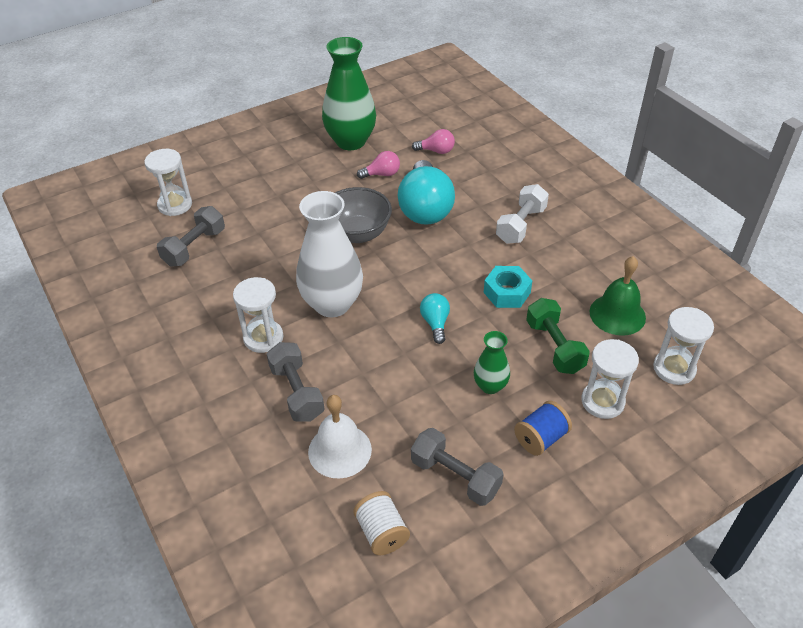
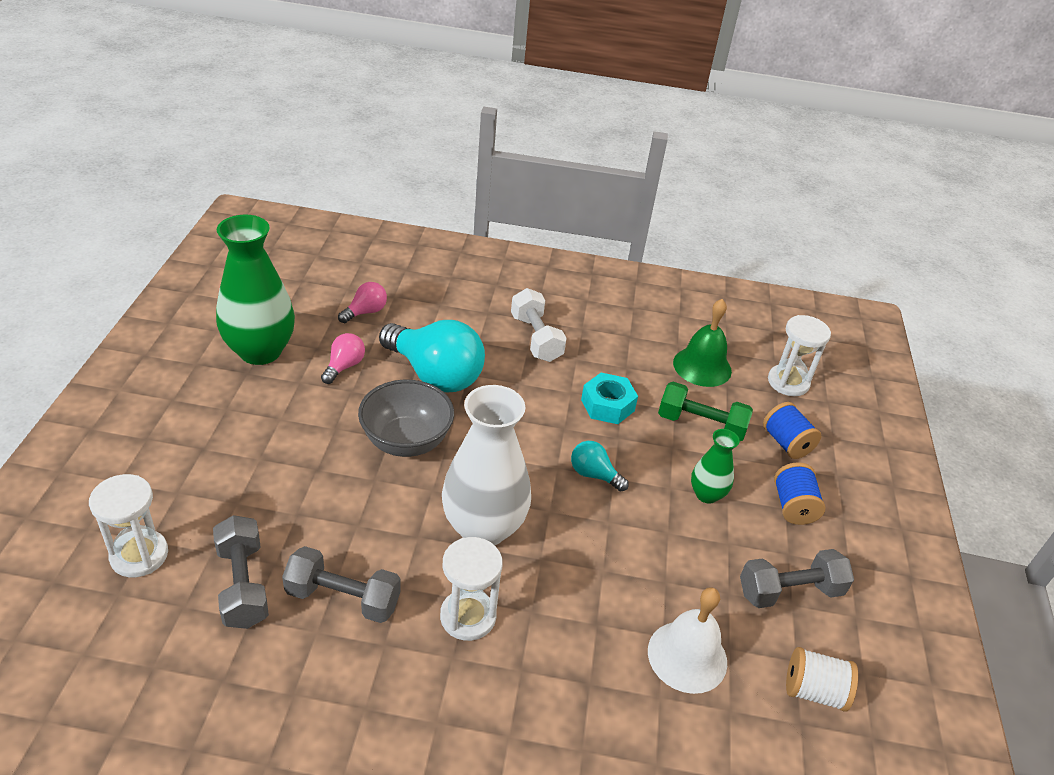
camera: 55 degrees left, 5 degrees down
(297, 392) = (576, 639): grey dumbbell -> grey dumbbell (343, 598)
(602, 401) = (786, 443): white hourglass -> blue spool

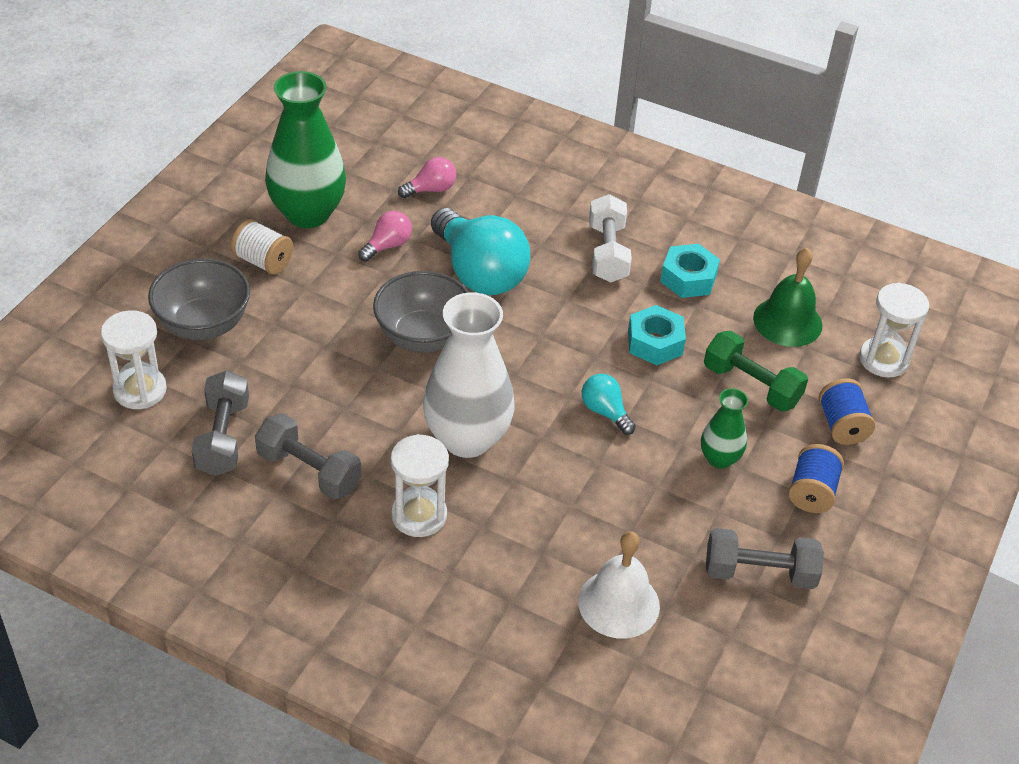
camera: 20 degrees right, 5 degrees up
(189, 474) = (203, 324): none -> grey bowl
(609, 347) = (688, 278): none -> turquoise nut
(814, 691) = (733, 667): white spool -> white spool (263, 261)

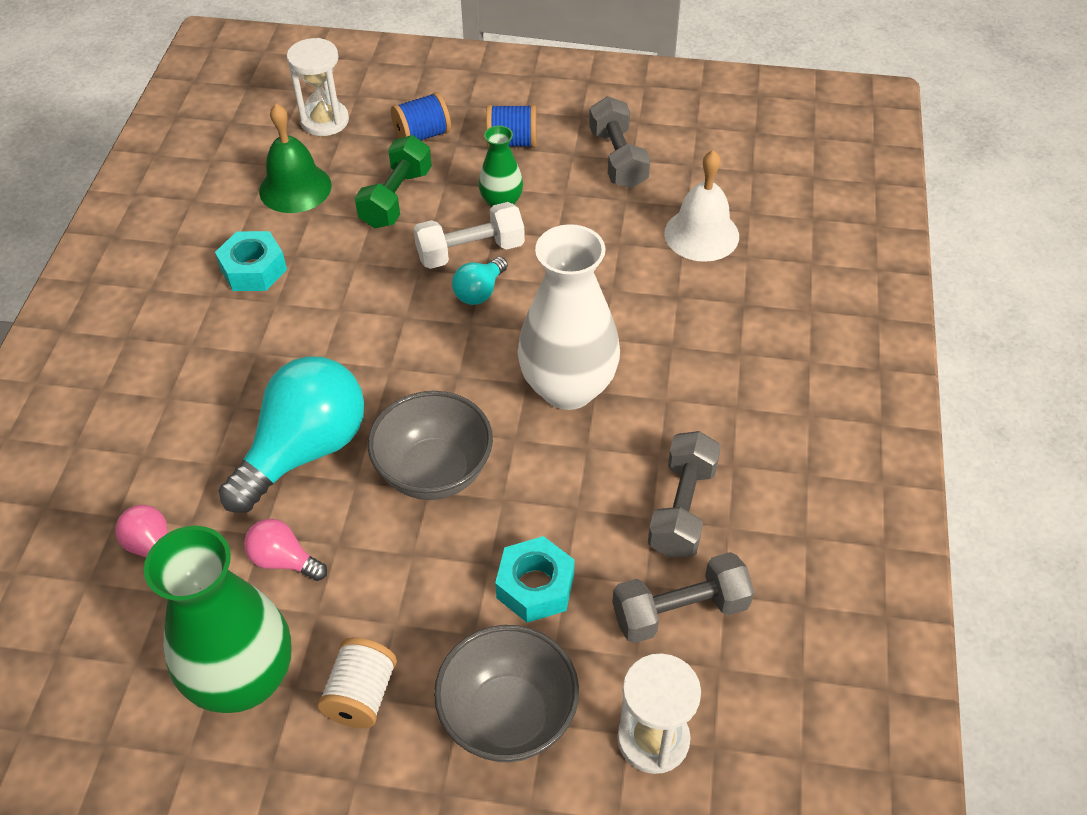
camera: 105 degrees left, 5 degrees up
(419, 515) = (687, 396): white hourglass -> none
(607, 253) = (231, 343): white dumbbell -> white dumbbell (470, 251)
(655, 343) = (364, 276): turquoise nut -> turquoise nut (535, 586)

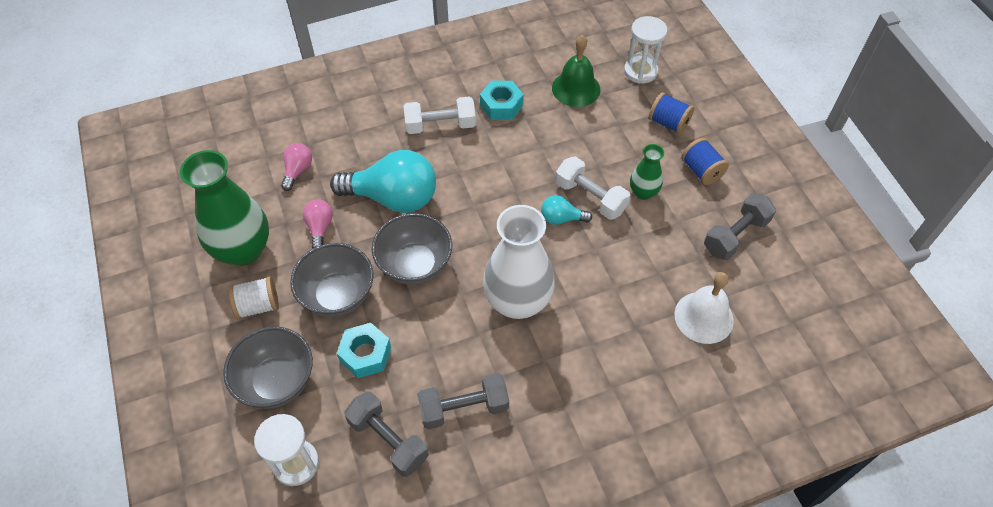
camera: 60 degrees right, 5 degrees up
(227, 346) = (440, 125): none -> white dumbbell
(396, 198) = (605, 138): green dumbbell -> none
(418, 583) = (338, 295): none -> grey bowl

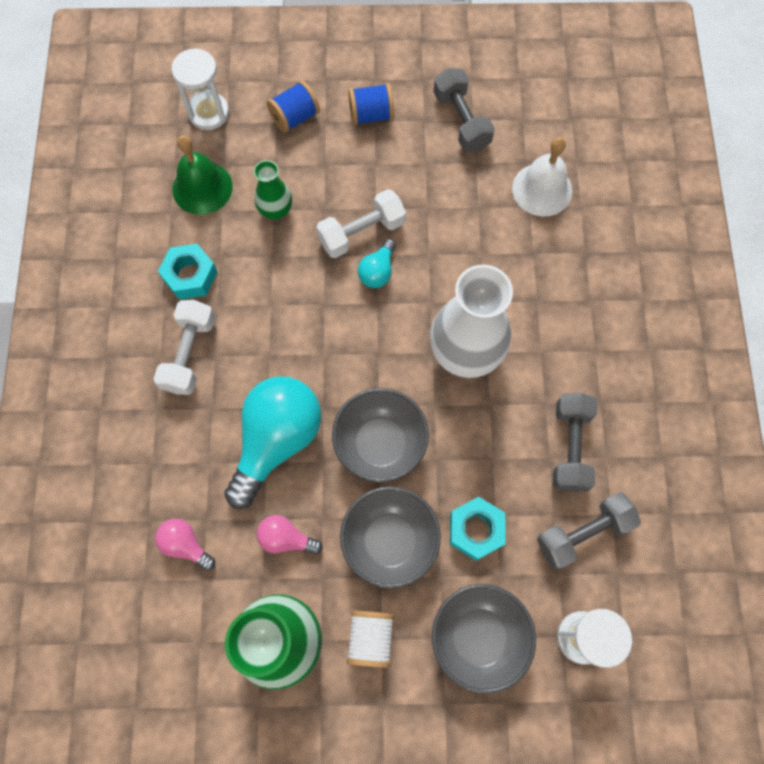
camera: 70 degrees left, 15 degrees up
(643, 192) = (376, 180): green vase -> green vase (276, 210)

